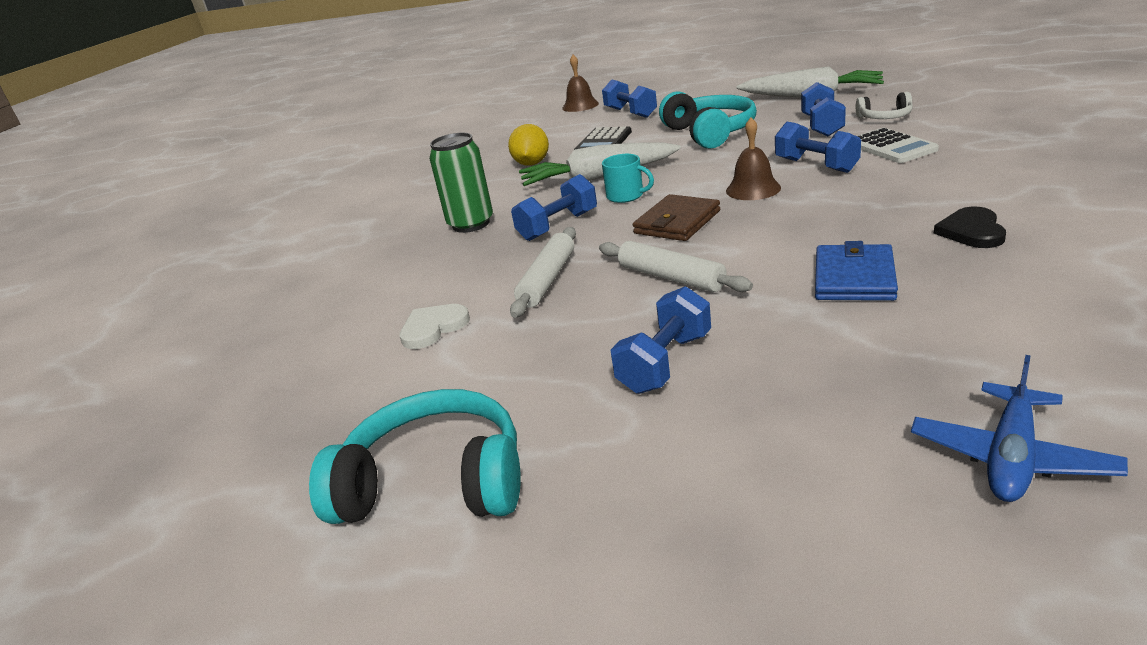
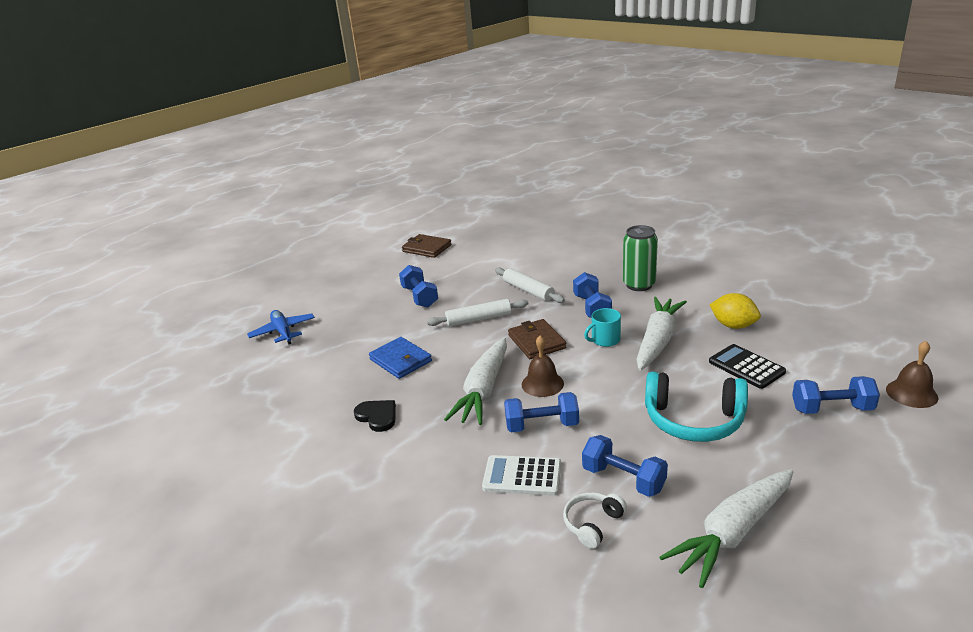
camera: 120 degrees right, 0 degrees up
(433, 328) = (526, 259): white heart -> none
(435, 483) = (427, 248): turquoise headphones -> brown wallet
(815, 206) = (483, 390): none -> white carrot

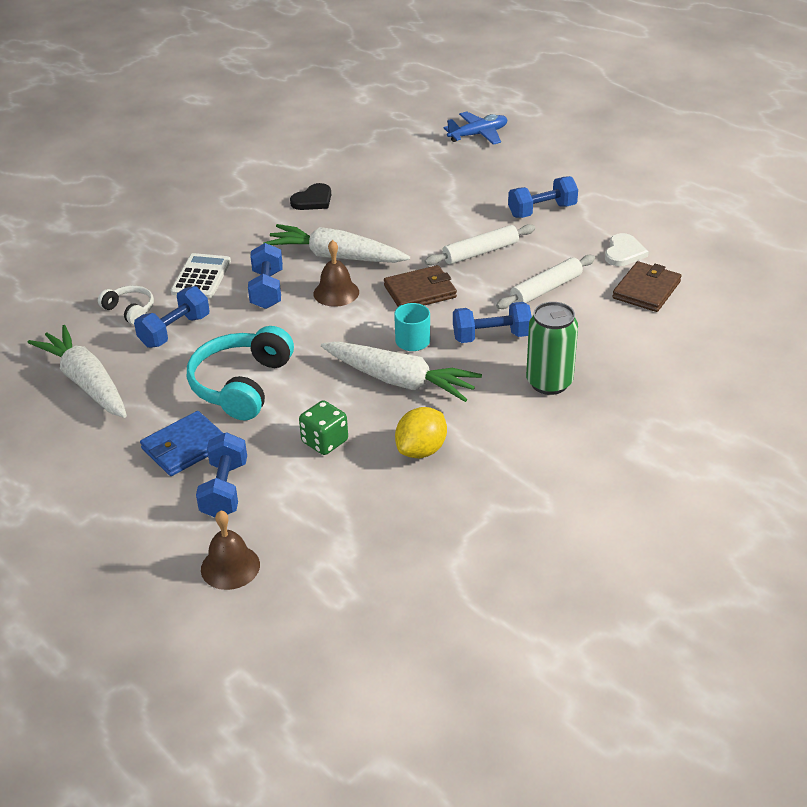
camera: 90 degrees right, 10 degrees up
(400, 360) = (404, 206): blue wallet -> blue wallet (185, 447)
(427, 248) = (682, 209): brown wallet -> brown wallet (646, 290)
(478, 319) = (480, 252): white rolling pin -> white rolling pin turned 75 degrees clockwise
(480, 266) = (624, 252): none -> white heart
(746, 367) = (324, 441): black calculator -> green dice

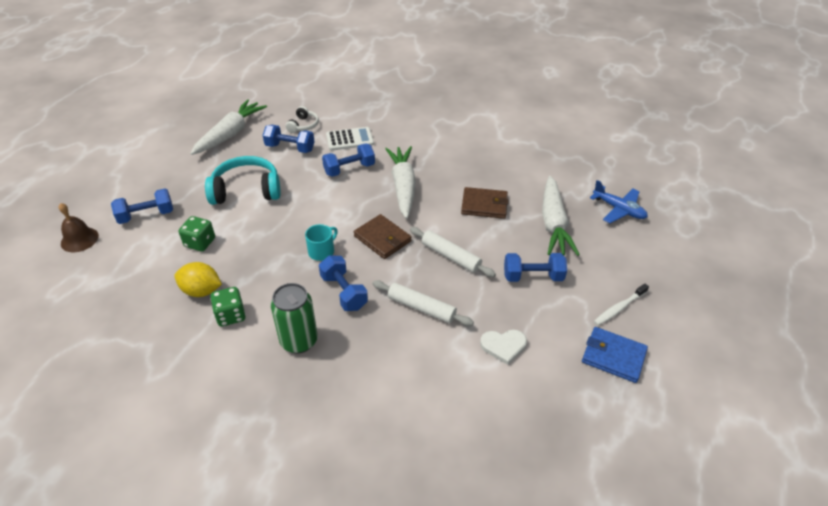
camera: 65 degrees right, 5 degrees up
(185, 447) = (182, 188): blue wallet -> blue wallet (613, 356)
(313, 200) = (464, 156): black heart -> none
(336, 292) = (361, 199): brown bell -> none
(400, 381) = (274, 259): white carrot -> white carrot (553, 223)
(480, 430) = (231, 315): none -> green dice
(542, 211) = (533, 277): blue dumbbell -> blue dumbbell turned 45 degrees counterclockwise
(610, 177) = (619, 308): none -> white toothbrush
(646, 290) = (455, 375): brown wallet -> brown wallet (484, 205)

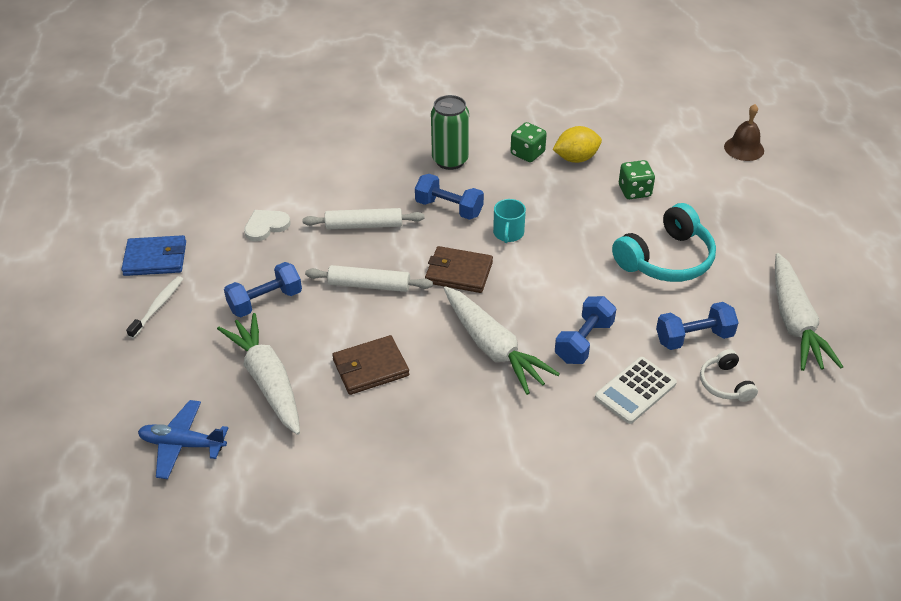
camera: 150 degrees right, 0 degrees up
(146, 215) = (723, 191): blue dumbbell -> none

